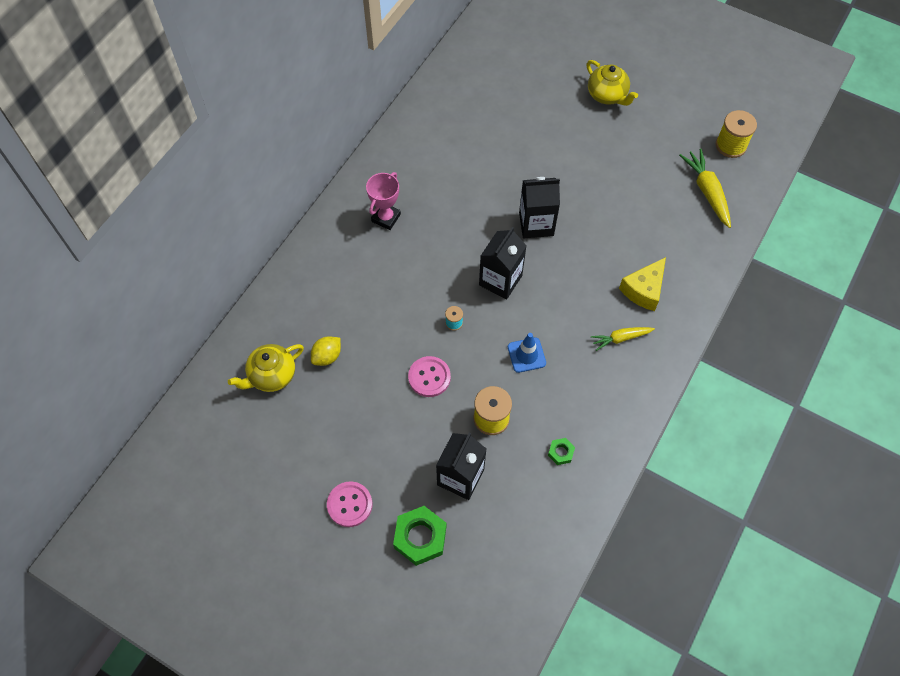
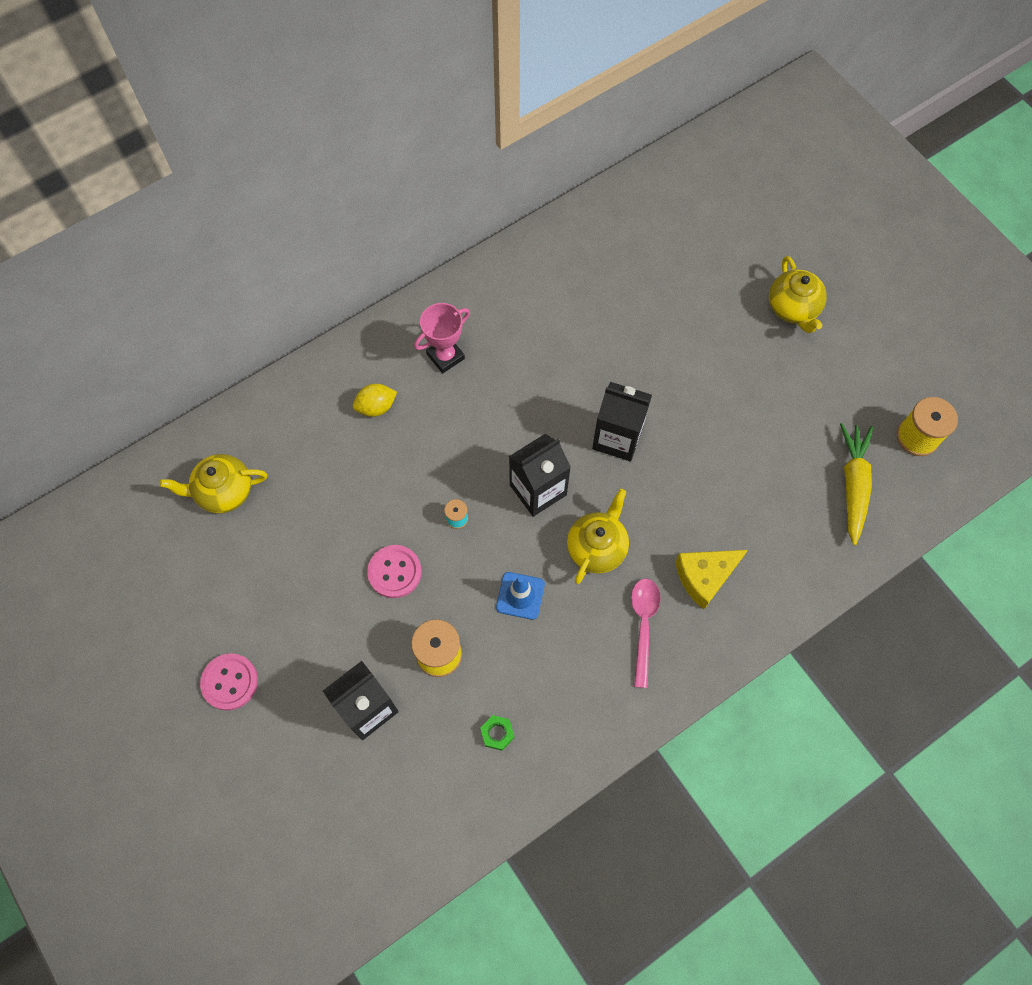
camera: 25 degrees right, 5 degrees up
(327, 356) = (294, 496): yellow lemon -> yellow lemon (376, 407)
(420, 537) = (286, 758): green nut -> none
(561, 301) = (597, 547): none -> yellow teapot
(620, 338) = (643, 625): yellow carrot -> pink spoon

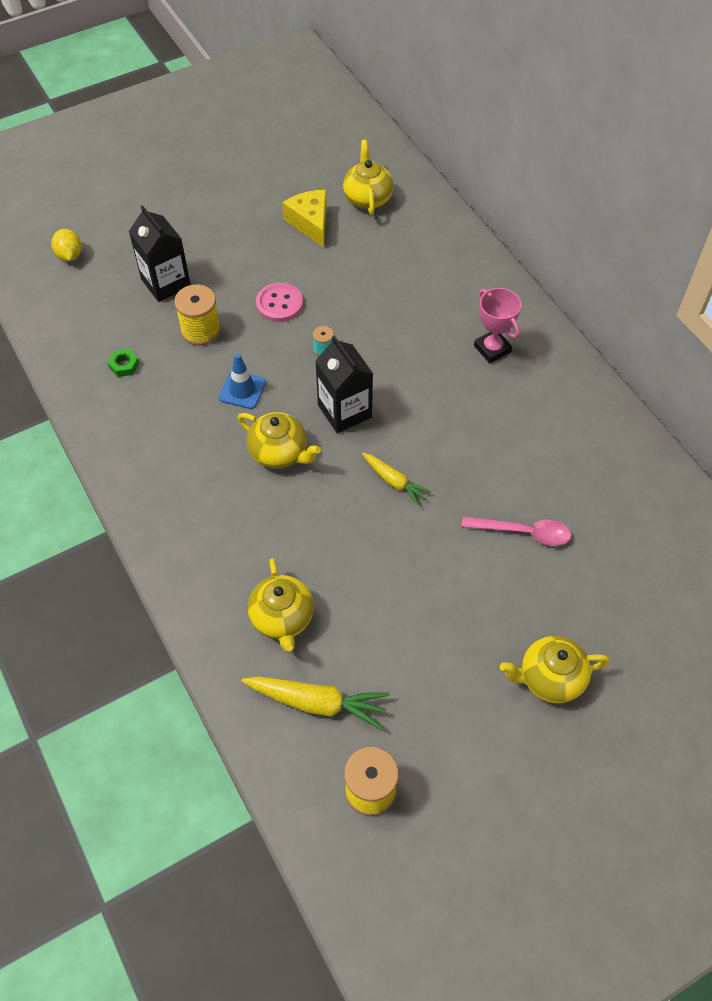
camera: 95 degrees right, 10 degrees down
(230, 682) = (206, 203): pink button -> none
(376, 407) = (440, 296): yellow lemon -> yellow lemon (70, 255)
(617, 438) = (394, 482): black carton -> yellow carrot
(643, 625) = (196, 482): pink spoon -> pink spoon (523, 532)
(705, 577) = (235, 540): yellow cheese -> yellow cheese (310, 223)
(779, 523) = (282, 618): none -> yellow teapot

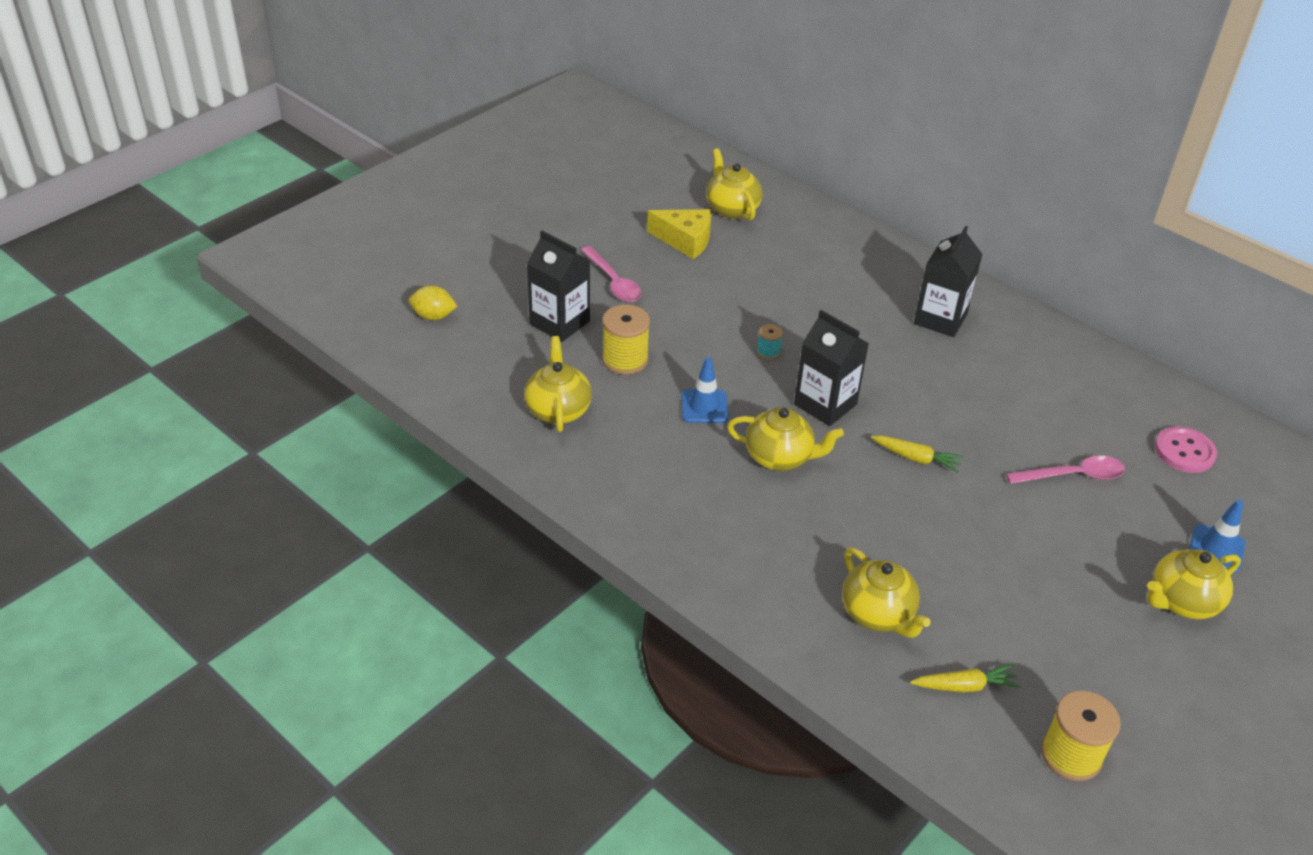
camera: 20 degrees left, 15 degrees down
(70, 255) = (433, 316): yellow lemon -> yellow lemon turned 45 degrees counterclockwise
(124, 365) = (558, 410): green nut -> yellow teapot
(229, 252) = (613, 282): none -> pink spoon
(279, 304) = (696, 319): pink button -> pink button (1184, 452)
(310, 223) = (685, 240): yellow cheese -> yellow cheese turned 150 degrees clockwise
(317, 703) = (964, 686): yellow carrot -> yellow carrot, size x0.63
(492, 349) = (940, 319): pink trophy -> black carton
(612, 636) = (1216, 549): none -> blue traffic cone

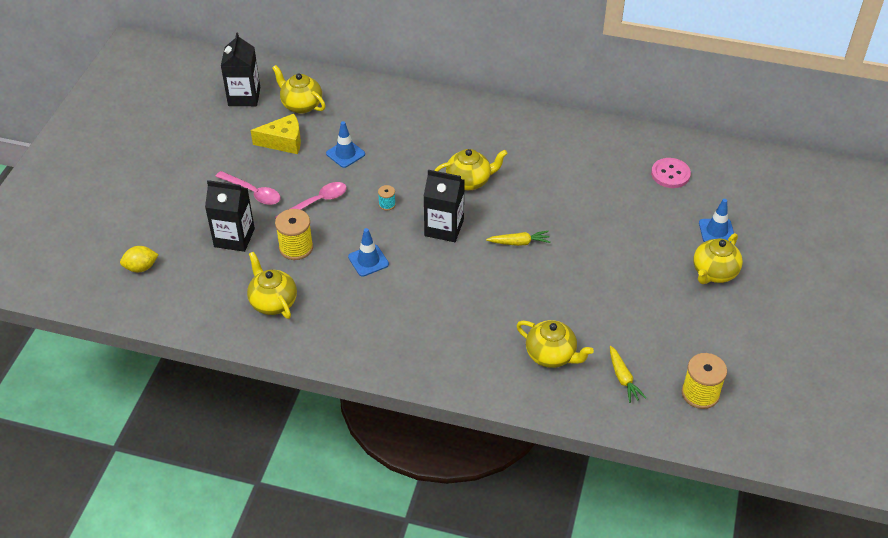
camera: 25 degrees left, 5 degrees up
(752, 278) = (345, 154): none -> blue traffic cone
(780, 457) = (436, 276): yellow teapot -> yellow teapot (469, 181)
(940, 319) = (482, 138): black carton -> black carton (244, 97)
(964, 686) = (623, 378): yellow carrot -> yellow carrot turned 105 degrees clockwise
(1073, 476) = (616, 216): pink spoon -> pink spoon (316, 202)

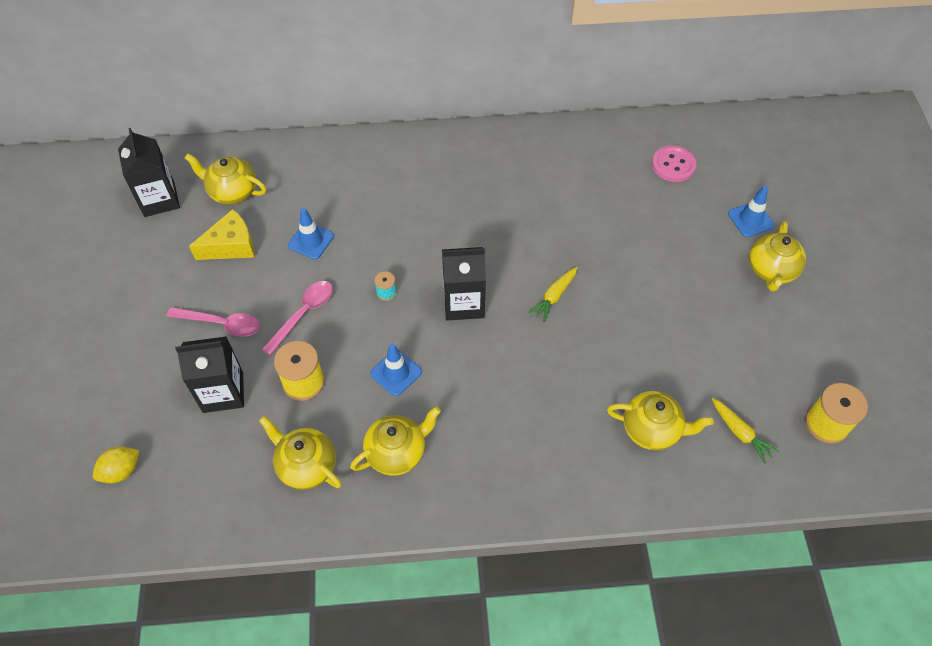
camera: 20 degrees left, 10 degrees up
(469, 181) = (466, 235): yellow teapot -> yellow teapot (397, 452)
(519, 242) = (554, 296): yellow carrot -> yellow carrot turned 150 degrees clockwise

